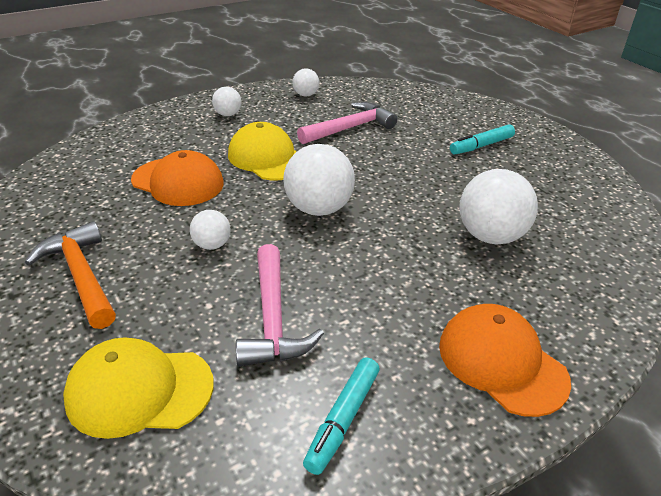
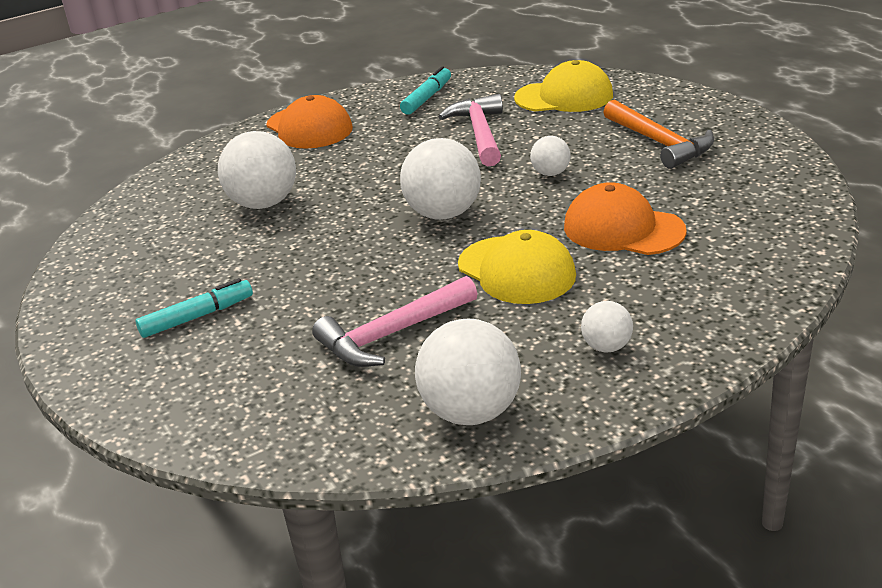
camera: 175 degrees left, 5 degrees down
(306, 95) = (471, 412): white ball -> white ball, size x1.91

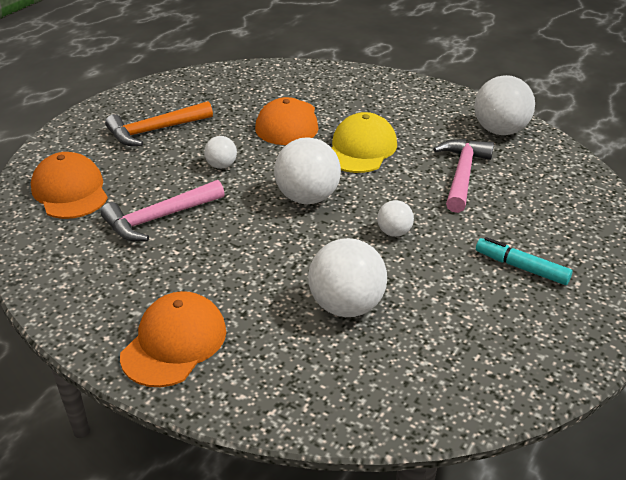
camera: 120 degrees left, 5 degrees up
(392, 334) = (462, 175): pink hammer -> pink hammer turned 105 degrees counterclockwise
(426, 98) = (81, 277): turquoise marker -> none
(564, 96) = (70, 191): yellow cap -> orange cap
(606, 347) = (412, 105): white ball -> white ball (394, 232)
(659, 143) = (155, 130): orange hammer -> orange hammer turned 150 degrees counterclockwise

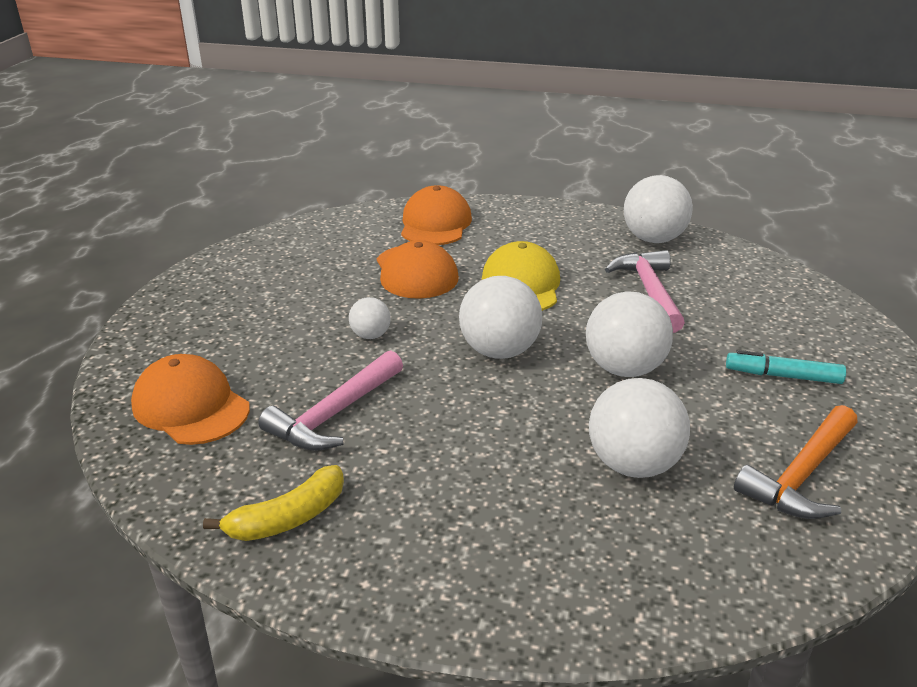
camera: 20 degrees left, 5 degrees down
(85, 282) = (288, 518): none -> yellow banana
(155, 130) = (257, 310): orange hammer -> orange hammer (801, 475)
(174, 343) = (460, 565): orange cap -> orange cap (435, 224)
(394, 232) = (624, 369): white ball -> white ball, size x1.91

